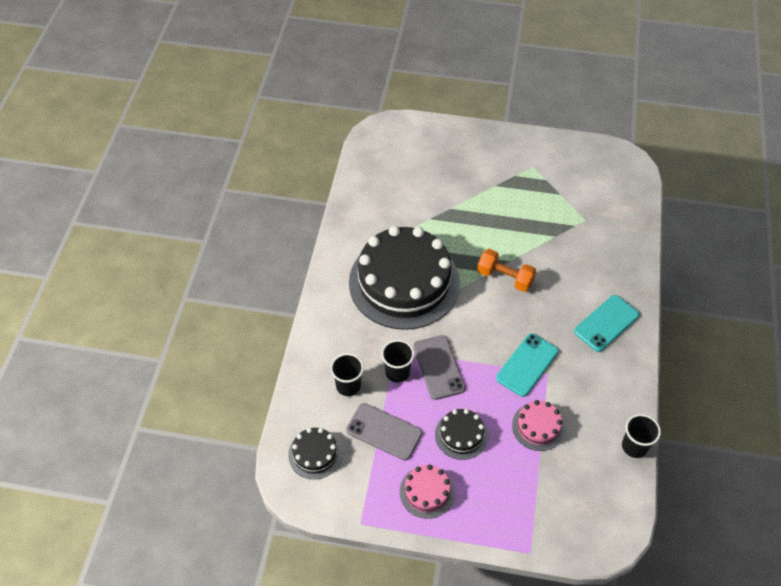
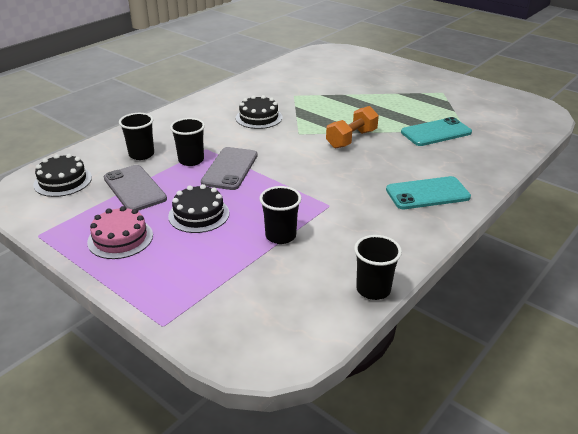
camera: 30 degrees right, 20 degrees down
(404, 282) = (259, 117): black cake -> black cake, size x0.43
(505, 277) = (351, 139): orange dumbbell -> orange dumbbell turned 75 degrees clockwise
(527, 365) = (315, 193): turquoise phone -> turquoise phone (436, 132)
(538, 426) = (280, 236): pink cake -> black cup

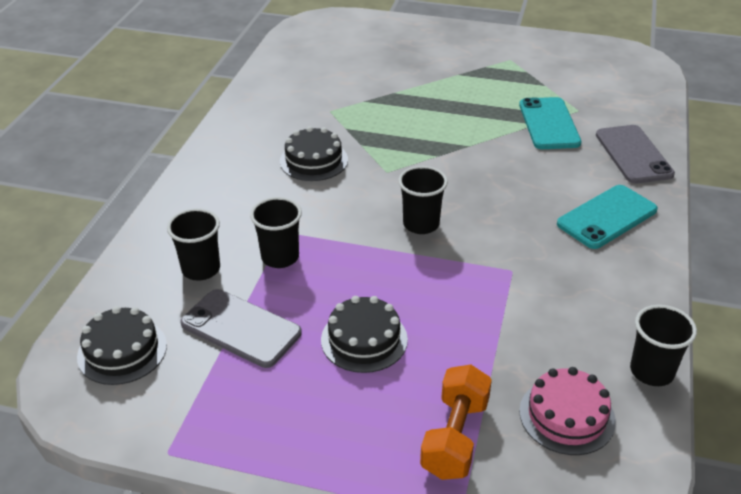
camera: 25 degrees left, 5 degrees up
(120, 238) = (291, 414): pink cake -> pink cake (567, 416)
(230, 169) = (344, 254): grey phone -> grey phone (633, 154)
(280, 236) = (491, 335): black cup -> black cup (421, 224)
(351, 139) = (459, 162): orange dumbbell -> orange dumbbell (455, 437)
(436, 132) = (549, 124): turquoise phone -> turquoise phone turned 45 degrees counterclockwise

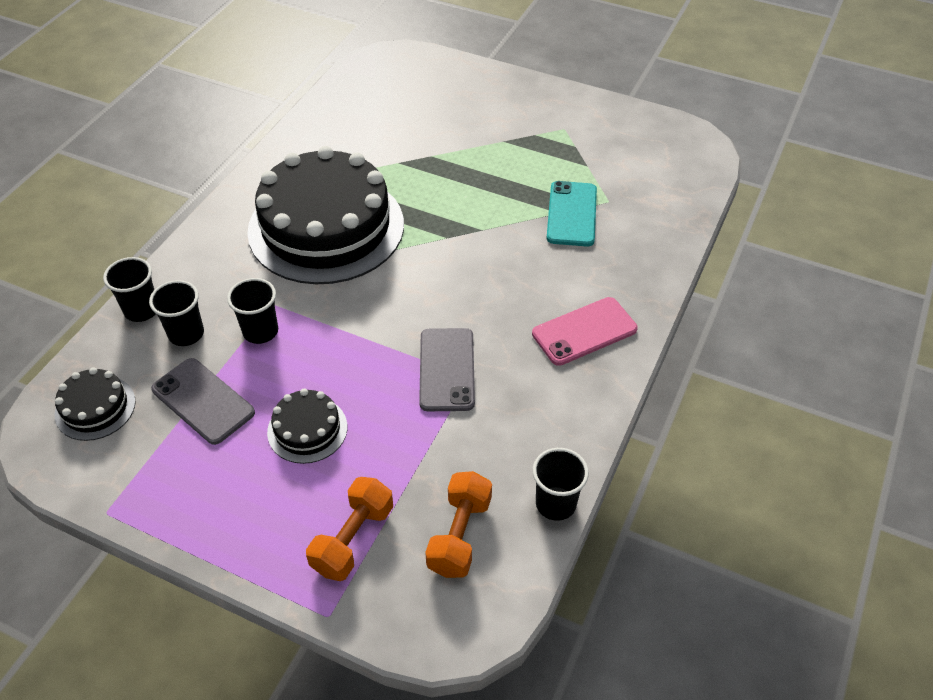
camera: 10 degrees right, 10 degrees up
(313, 160) = (326, 227): black cake -> black cake, size x2.33
(421, 224) = (402, 314): black cup -> black cup (142, 310)
(567, 416) = (459, 535): pink cake -> orange dumbbell
(607, 217) = (584, 331): turquoise phone -> pink phone
(633, 154) = (642, 262): grey phone -> grey phone (447, 369)

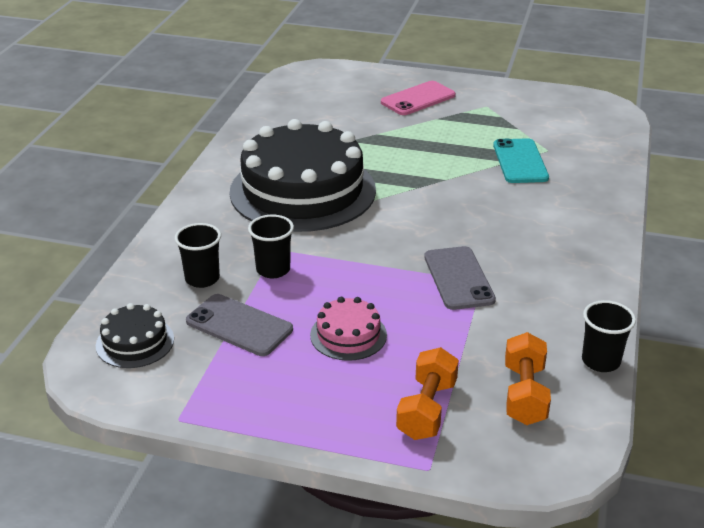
camera: 10 degrees left, 15 degrees down
(142, 310) = (151, 266): black cup -> none
(307, 429) = (348, 335): black cake -> pink cake
(584, 331) = (569, 239): pink phone -> pink phone (418, 99)

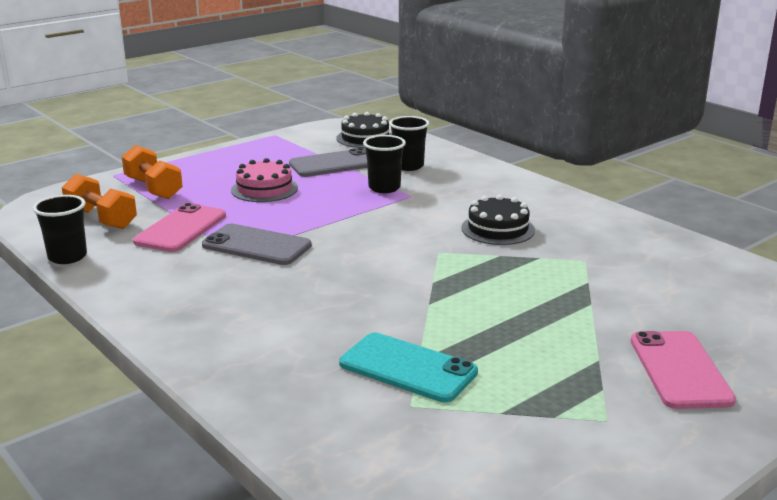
camera: 125 degrees right, 10 degrees down
(302, 191) = (498, 229): black cake -> black cake, size x0.43
(481, 333) = (181, 229): none -> pink phone

